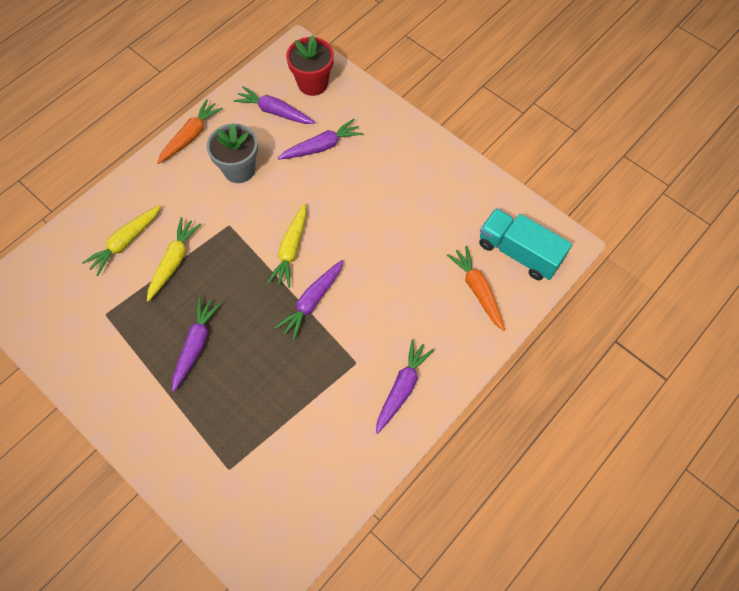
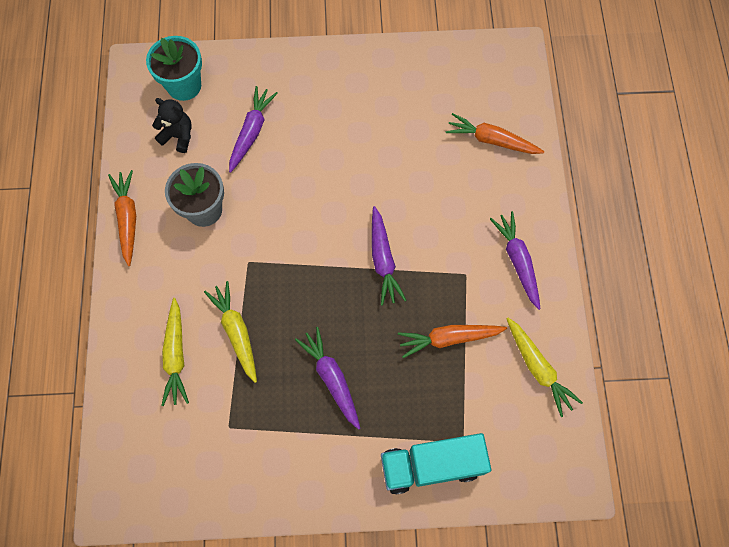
camera: 45 degrees left, 5 degrees up
(274, 111) = (178, 136): purple carrot -> black teddy bear
(291, 250) = (321, 236): yellow carrot -> yellow carrot (538, 368)
(296, 393) = (449, 338): none -> orange carrot
(313, 83) = (184, 85): red flower pot -> turquoise flower pot
(518, 252) = (490, 86): turquoise truck -> turquoise truck (431, 465)

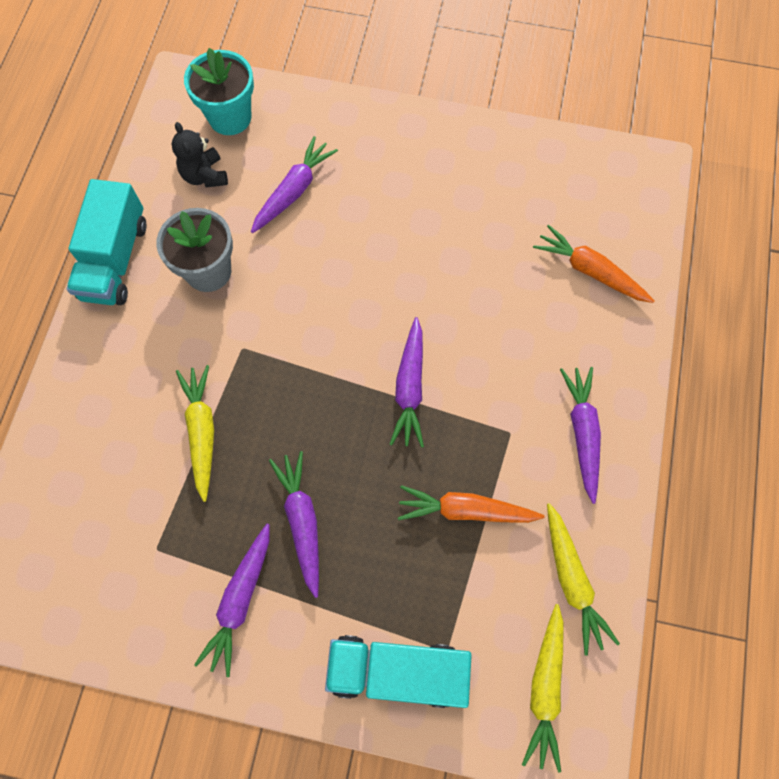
camera: 15 degrees right, 0 degrees up
(128, 218) = (115, 260): orange carrot -> turquoise truck
(176, 355) = (120, 441): yellow carrot -> yellow carrot (545, 688)
(178, 136) = (205, 175): black teddy bear -> black teddy bear turned 150 degrees counterclockwise
(303, 447) = (240, 600): none -> purple carrot

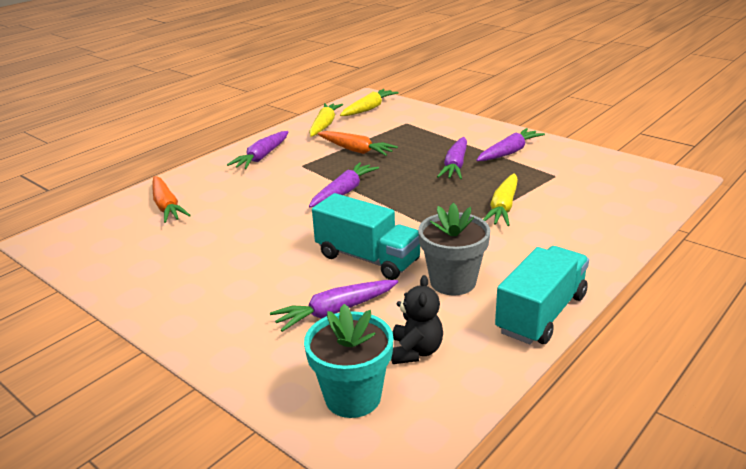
camera: 150 degrees left, 40 degrees down
(397, 670) = (436, 123): turquoise truck -> turquoise truck (368, 258)

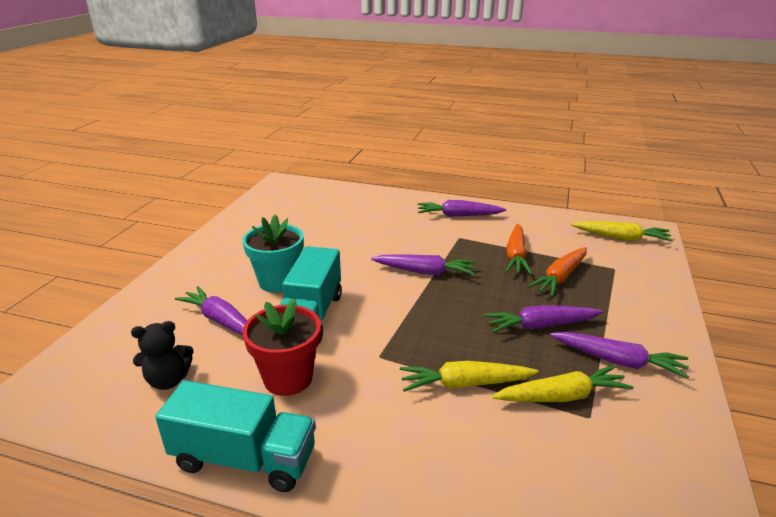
camera: 65 degrees right, 0 degrees up
(167, 206) = (347, 205): orange carrot -> orange carrot (560, 277)
(324, 125) = (553, 225): yellow carrot -> yellow carrot (562, 396)
(353, 397) = (105, 360): turquoise flower pot -> turquoise flower pot (278, 282)
(453, 282) = (288, 378): grey flower pot -> red flower pot

